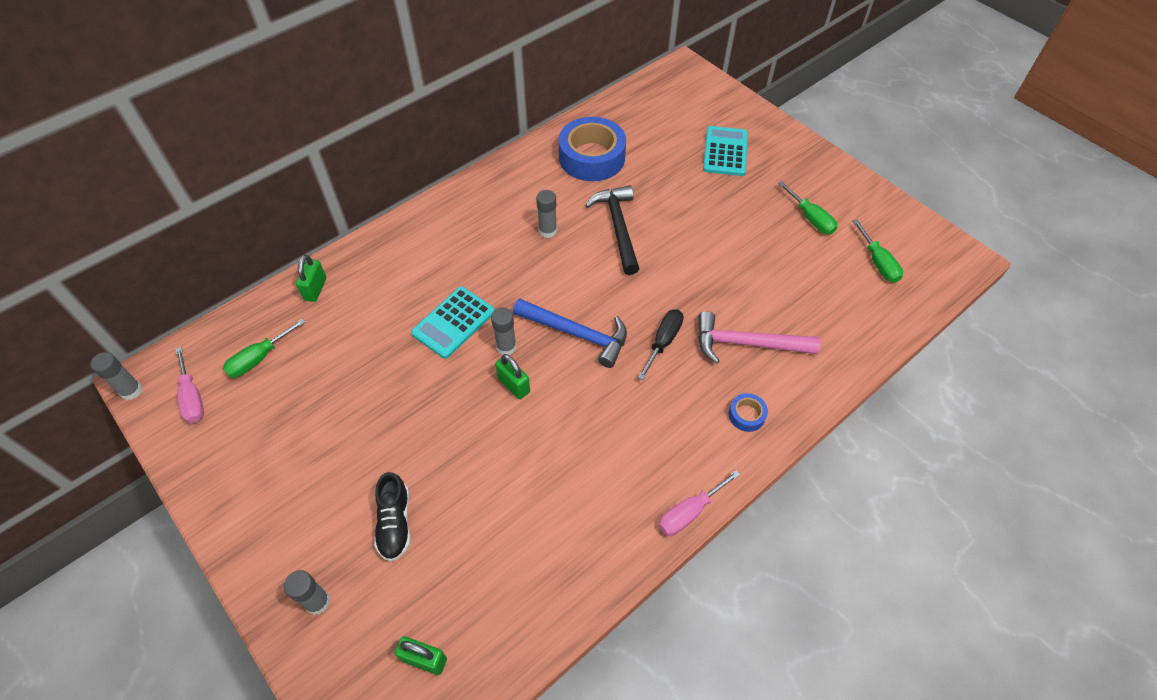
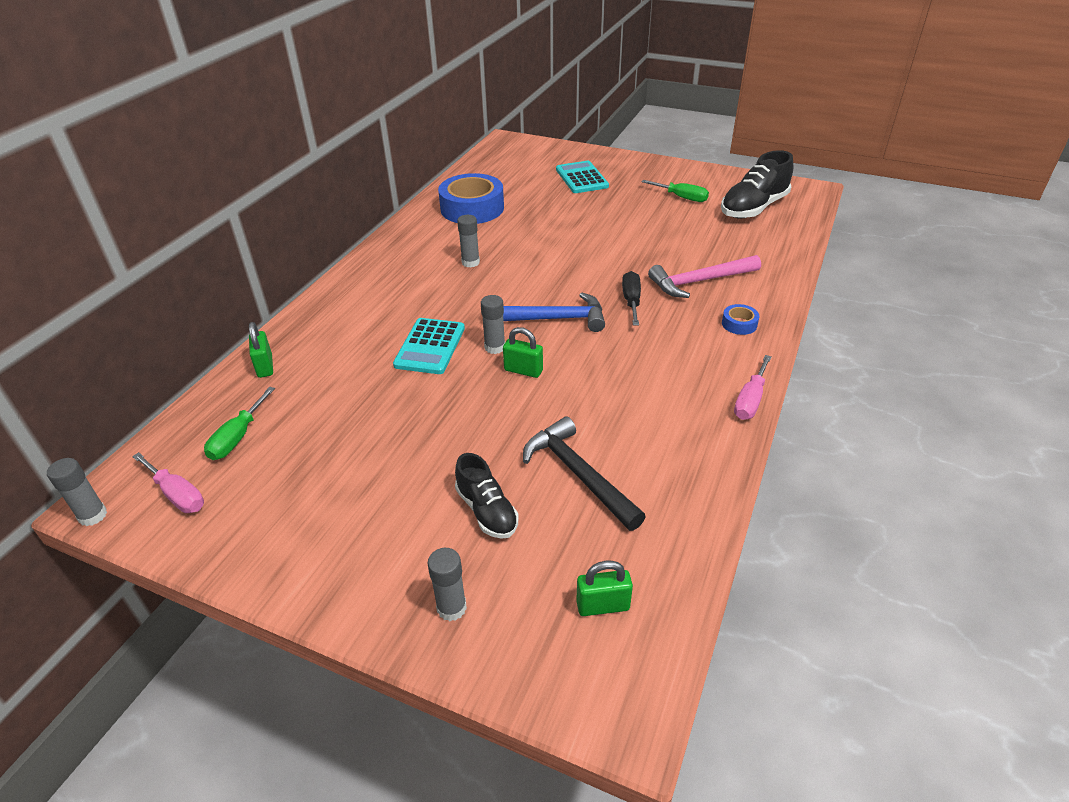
camera: 25 degrees left, 15 degrees down
(618, 227) = (531, 243): black hammer -> black hammer (578, 474)
(878, 263) = (753, 208): green screwdriver -> black shoe

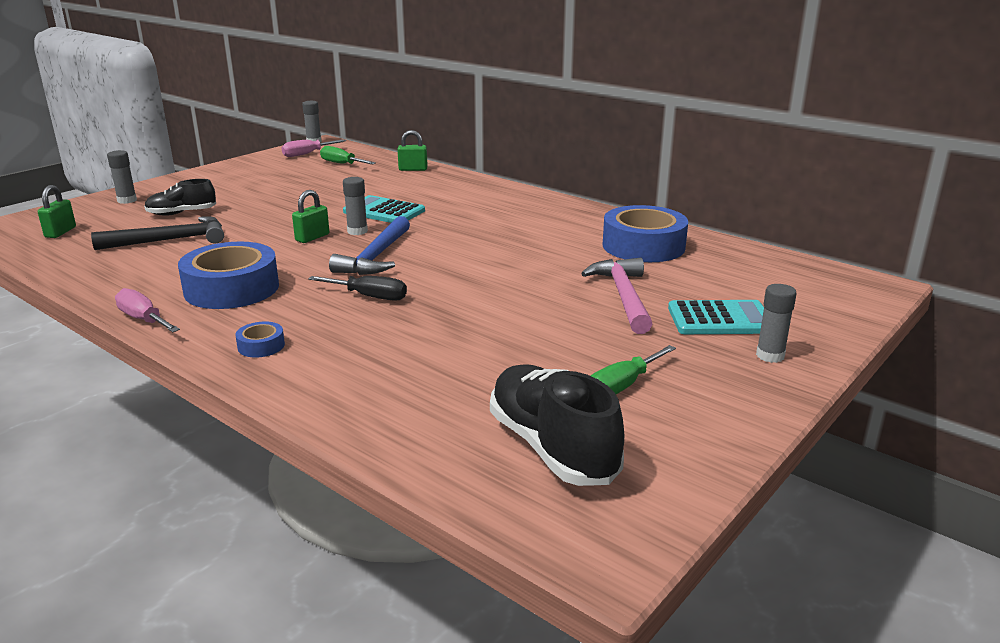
camera: 105 degrees right, 15 degrees down
(470, 262) = (514, 235): grey glue stick -> grey glue stick (770, 356)
(663, 376) = (232, 288): none -> blue tape
(699, 281) = (370, 343): pink hammer -> pink hammer (623, 296)

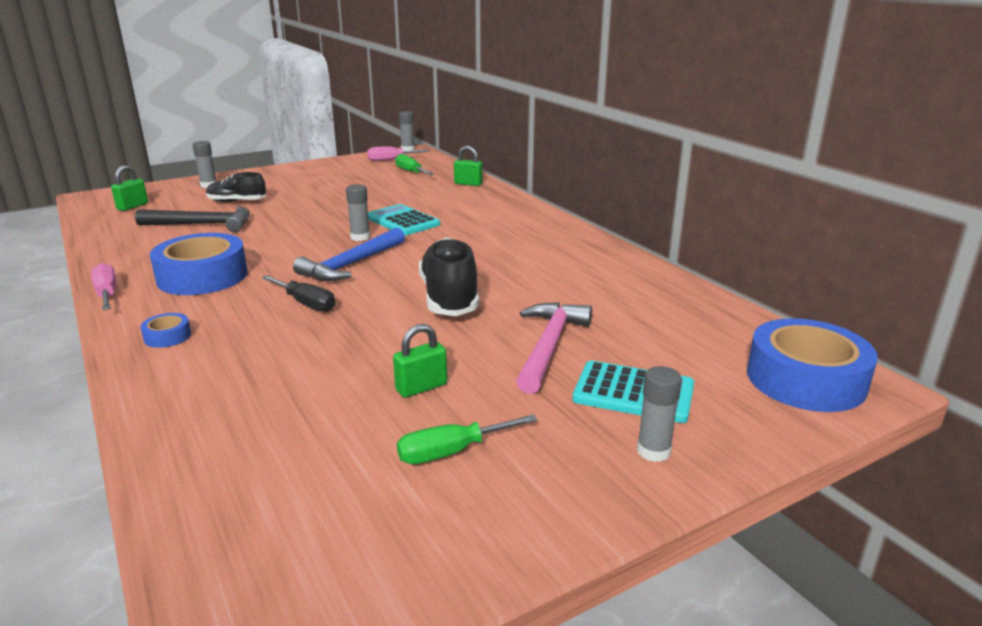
camera: 20 degrees right, 0 degrees up
(312, 237) = (316, 238): green padlock -> green padlock (421, 387)
(552, 447) = (310, 509): black shoe -> black shoe (449, 297)
(643, 246) = (622, 292): blue tape -> blue tape (805, 379)

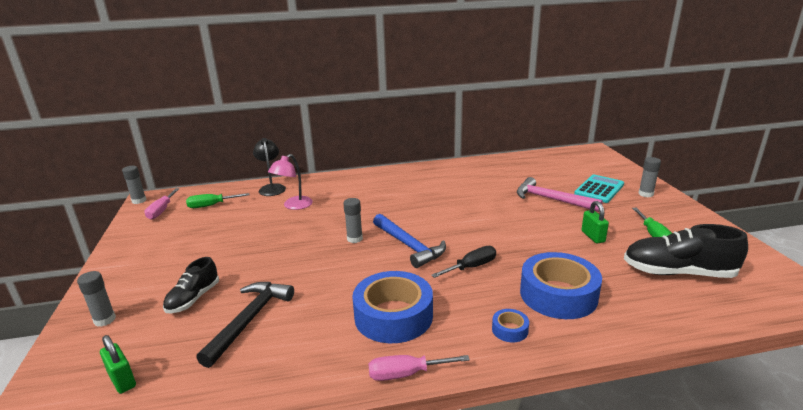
camera: 70 degrees left, 0 degrees up
(402, 221) = (333, 220): turquoise calculator -> none
(428, 200) = (293, 206): none -> pink lamp
(449, 297) = (482, 217): black shoe -> black shoe (677, 273)
(468, 184) = (272, 188): green padlock -> black lamp
(805, 379) = (588, 158): blue tape -> blue tape (558, 294)

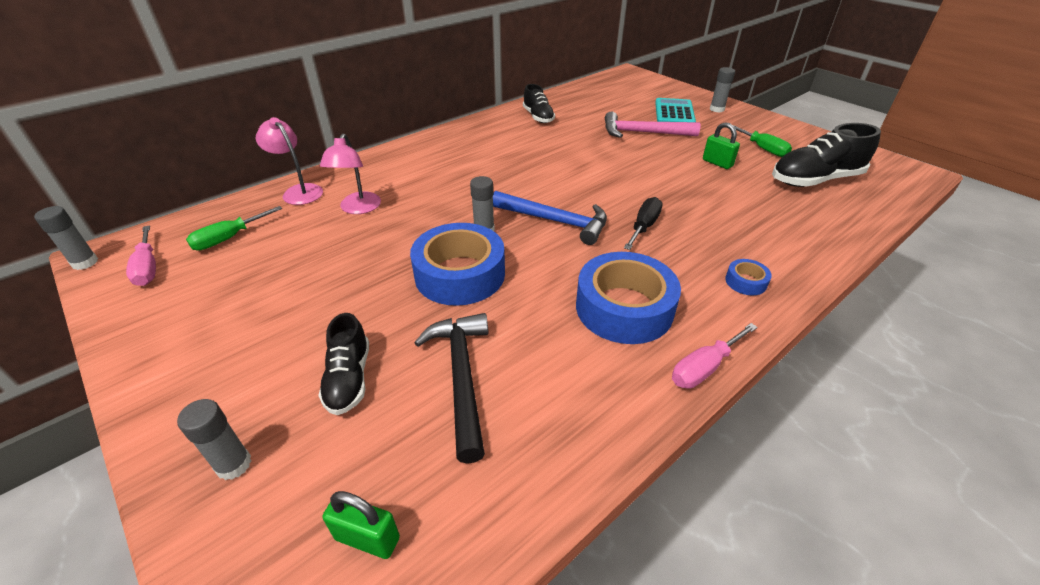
camera: 30 degrees left, 15 degrees up
(272, 188) = (298, 191): black lamp -> pink lamp
(476, 171) = (538, 117): none -> black shoe
(558, 294) = (748, 231): blue tape -> blue tape (460, 274)

